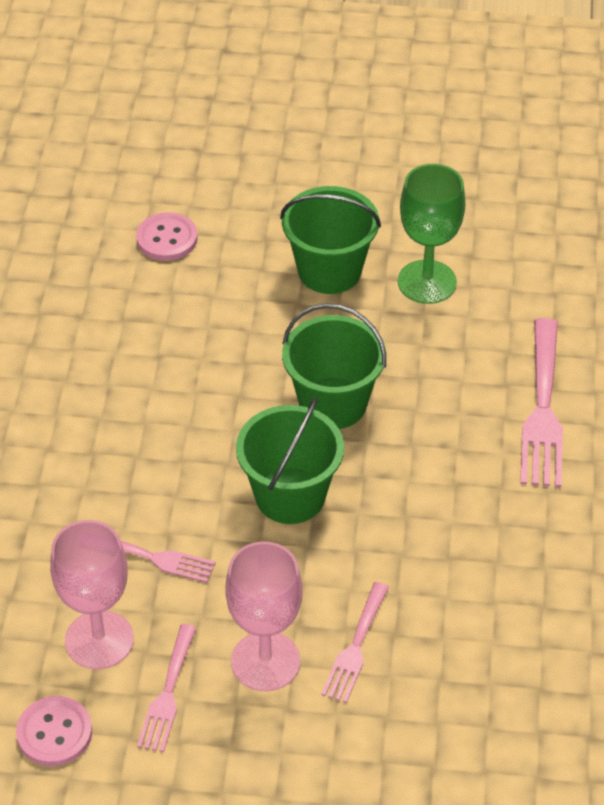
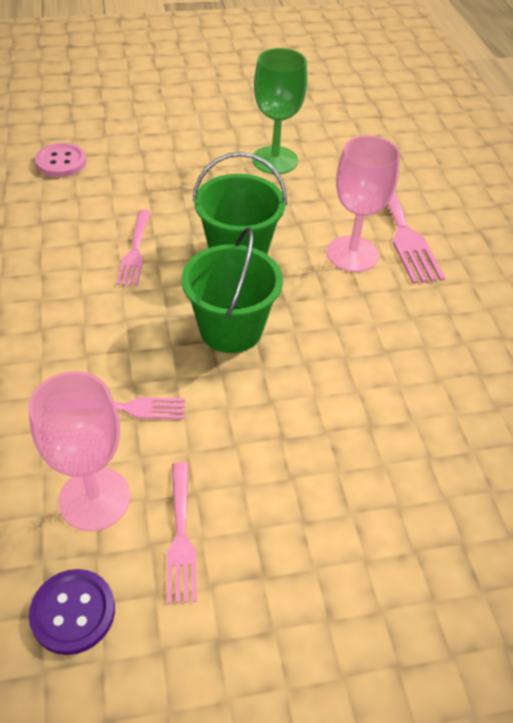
camera: 20 degrees left, 0 degrees up
(54, 733) = (73, 612): pink button -> purple button
(265, 661) = (265, 480): pink goblet -> pink goblet (352, 254)
(329, 271) = (198, 164): green bucket -> none
(355, 647) = (341, 446): pink fork -> pink fork (135, 251)

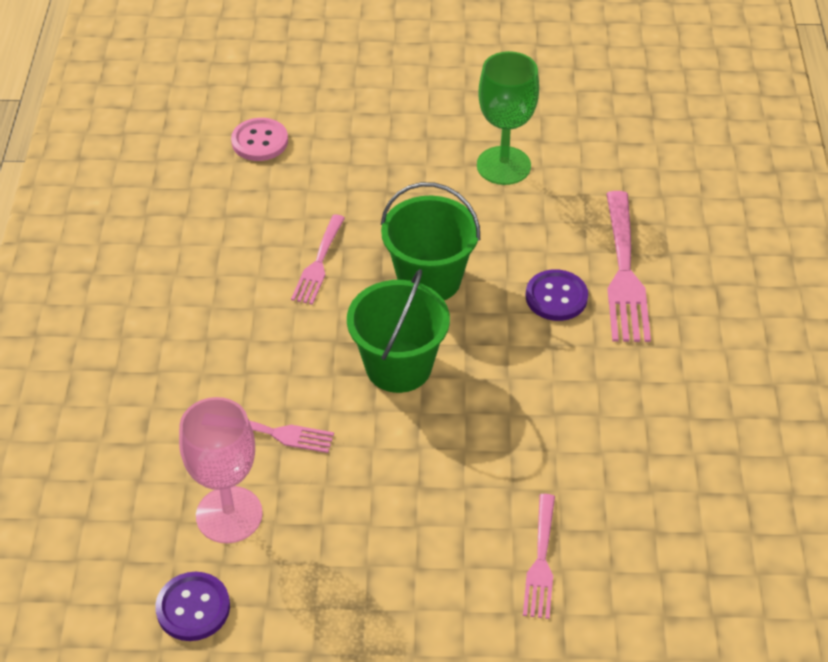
camera: 15 degrees right, 0 degrees up
(181, 537) = (300, 561): pink fork -> pink fork (541, 561)
(352, 254) = (556, 297): pink goblet -> purple button

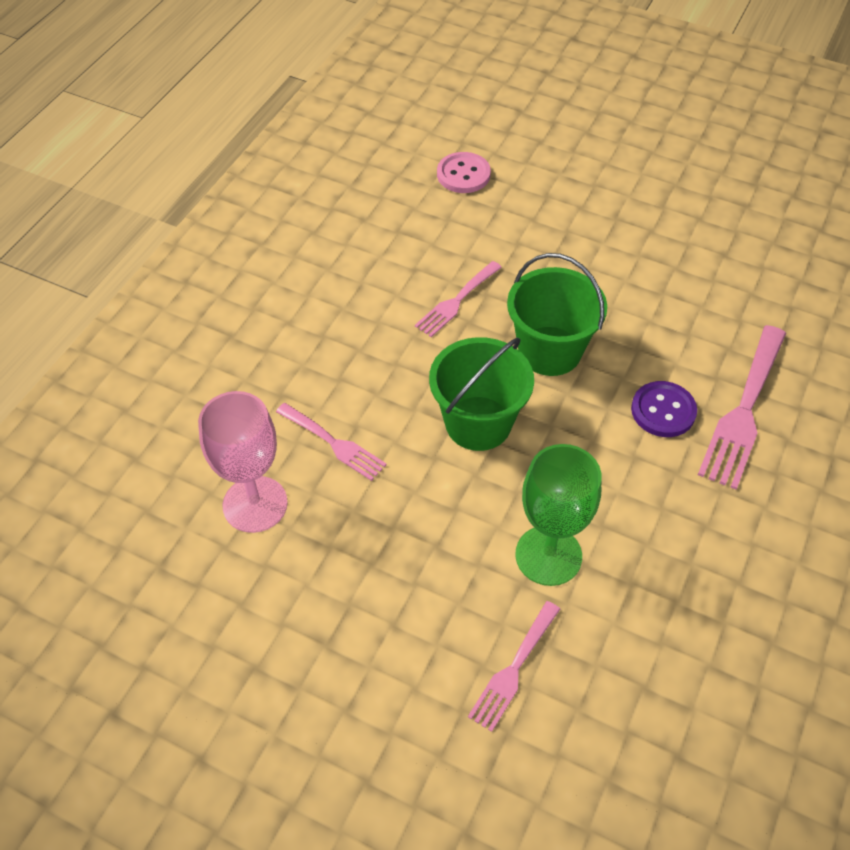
camera: 25 degrees right, 5 degrees up
(193, 608) = (178, 578): purple button -> none
(503, 166) = (676, 267): green goblet -> green goblet (548, 555)

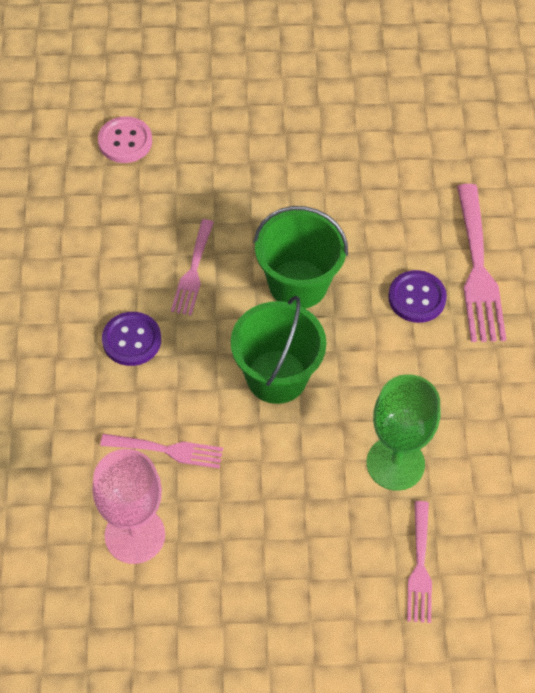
camera: 30 degrees left, 5 degrees up
(363, 336) = (131, 340): none -> purple button

